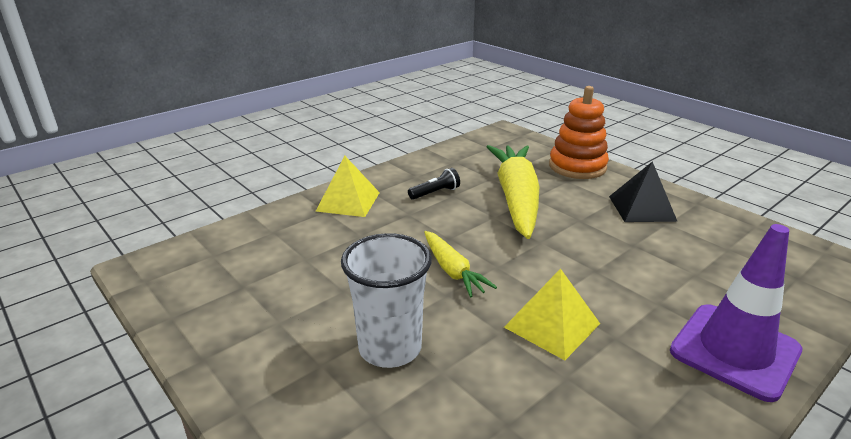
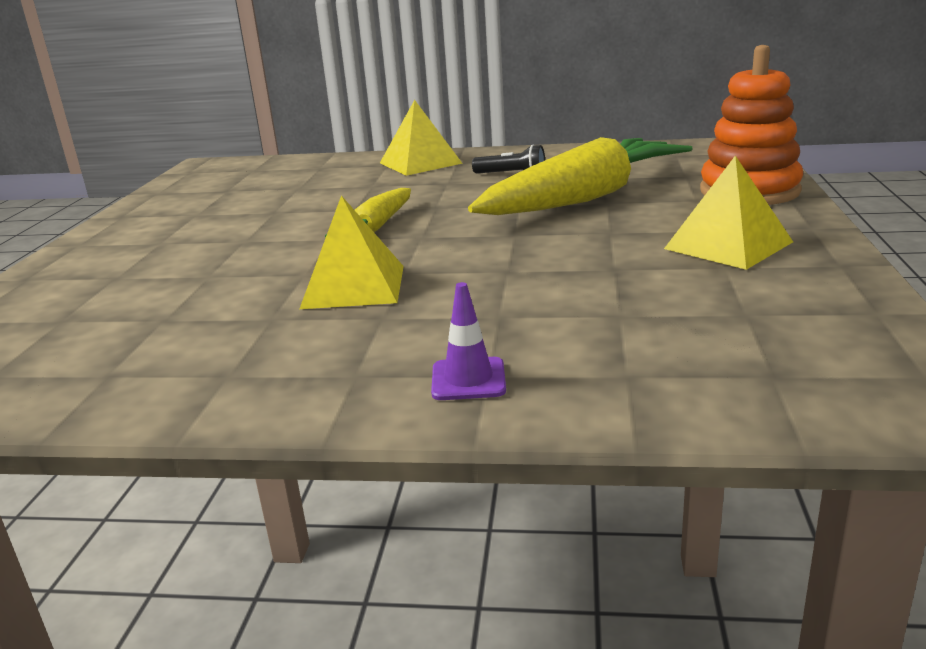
camera: 50 degrees right, 5 degrees down
(390, 348) = (214, 251): white cup -> none
(642, 208) = (728, 245): black pyramid -> yellow pyramid
(734, 351) = (468, 379): purple traffic cone -> purple traffic cone, size x0.43

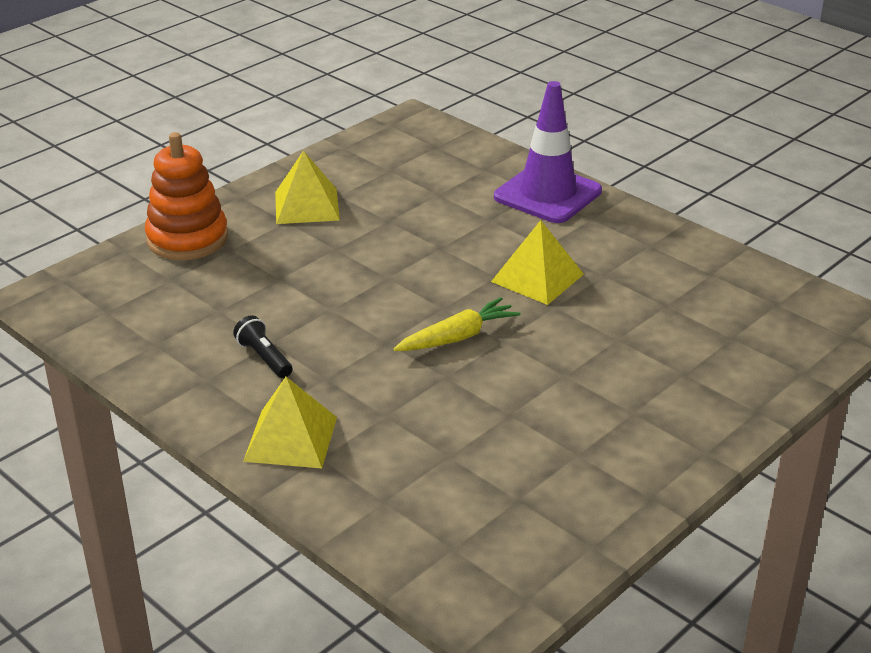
camera: 145 degrees left, 10 degrees up
(468, 379) = (547, 194): purple traffic cone -> purple traffic cone, size x2.30
(584, 198) = (282, 291): yellow carrot -> none

